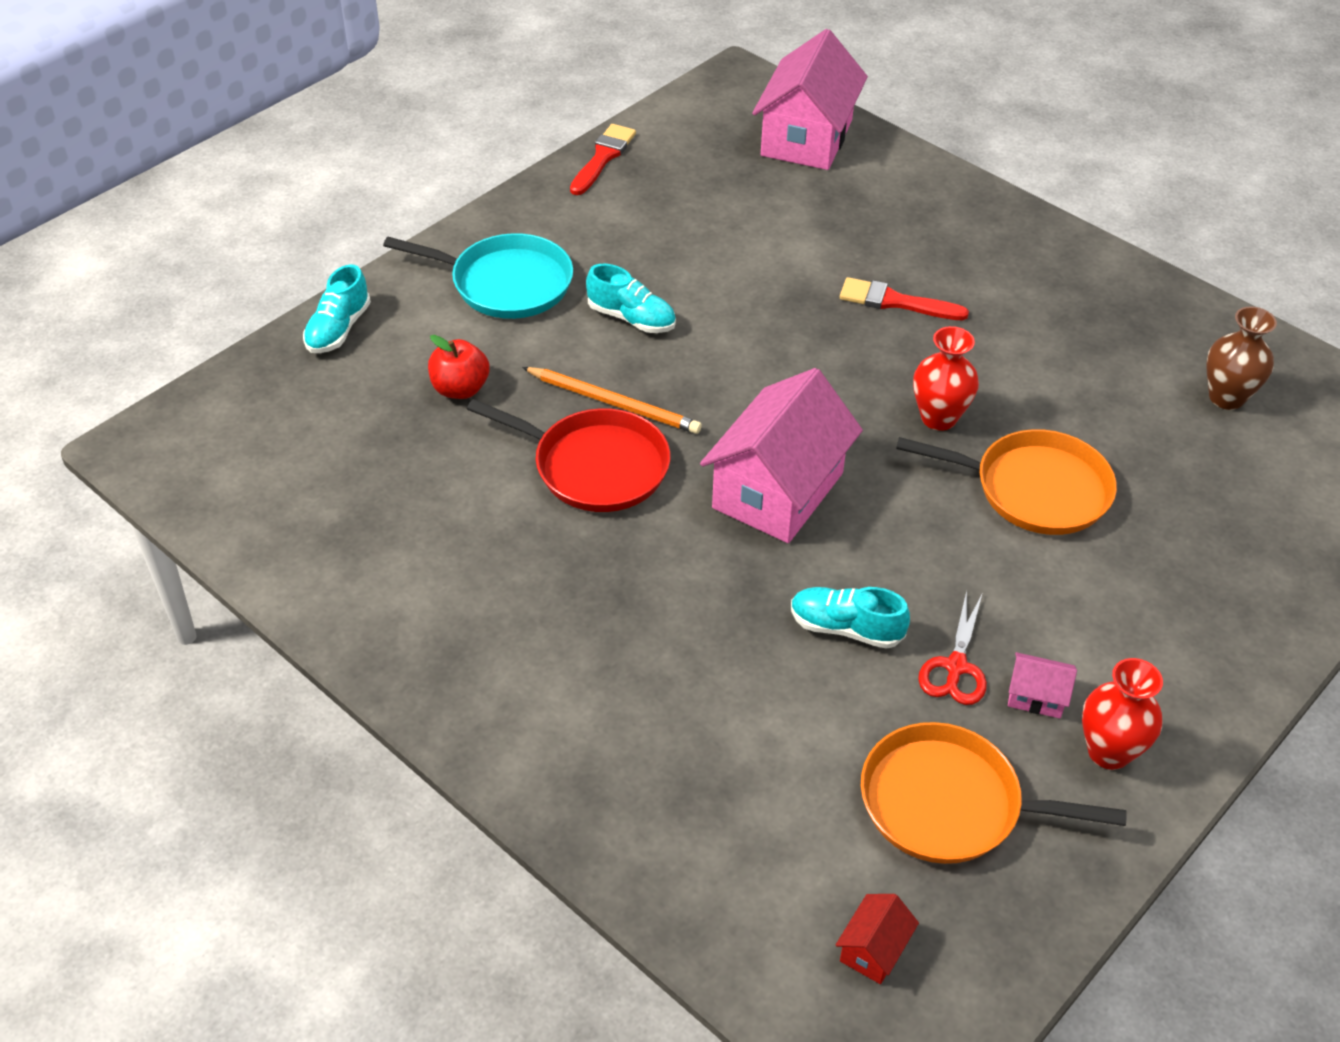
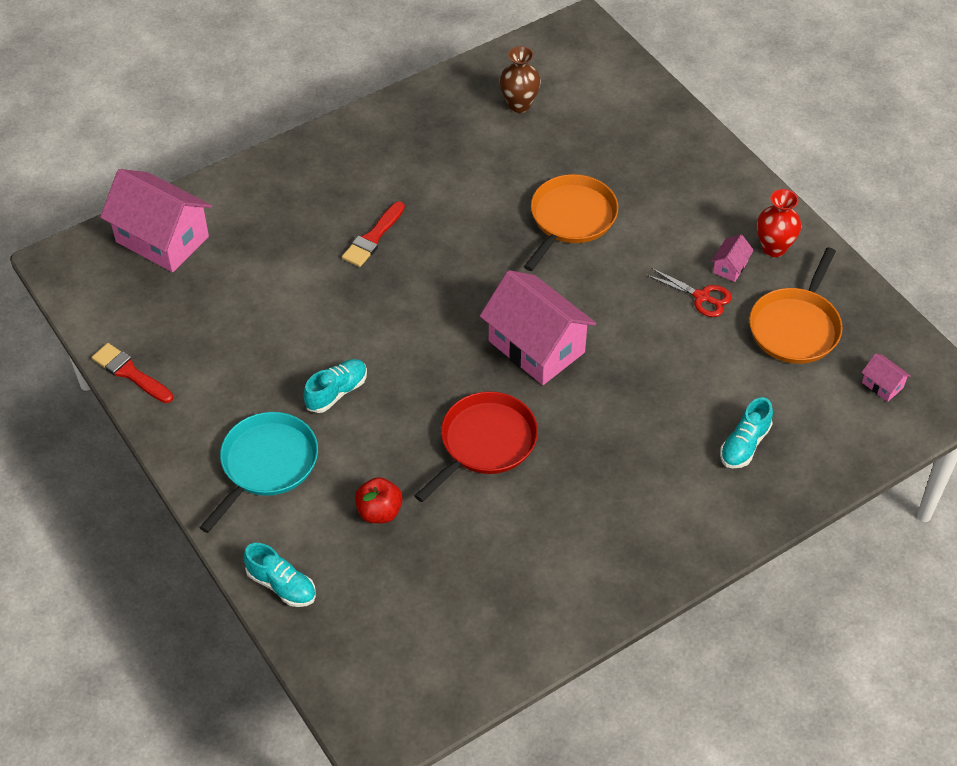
camera: 75 degrees left, 5 degrees up
(614, 403) = (425, 420): orange pencil -> none
(846, 628) = (661, 341): turquoise shoe -> turquoise shoe (744, 444)
(873, 949) = (882, 385): red house -> pink house
(938, 418) = (494, 247): red vase -> none

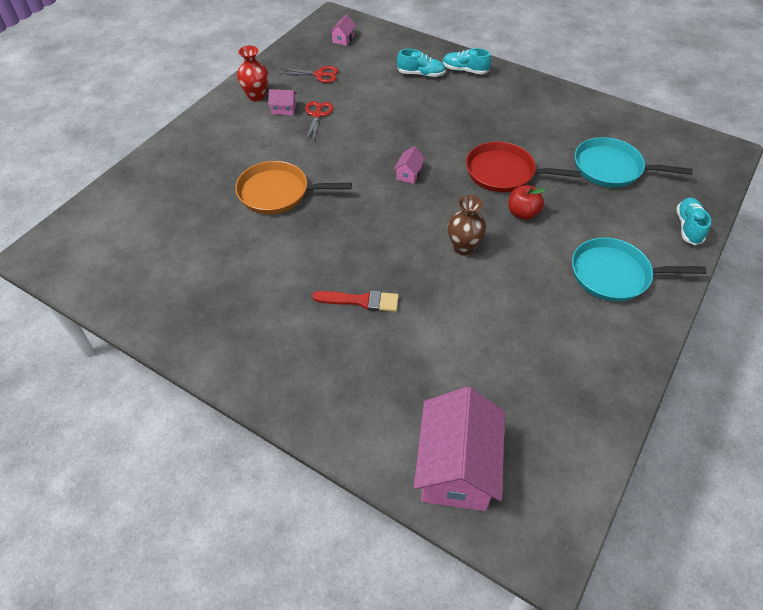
camera: 115 degrees left, 0 degrees up
(130, 373) = (614, 408): red brush -> none
(336, 392) = (524, 261): turquoise shoe -> turquoise shoe (465, 70)
(379, 512) = (595, 202): red apple -> red apple (522, 213)
(426, 567) = (611, 168): none -> turquoise pan
(519, 105) = (156, 262): brown vase -> brown vase (463, 247)
(536, 347) = (409, 174): pink house -> pink house, size x0.42
(796, 327) = (319, 75): orange pan -> red scissors

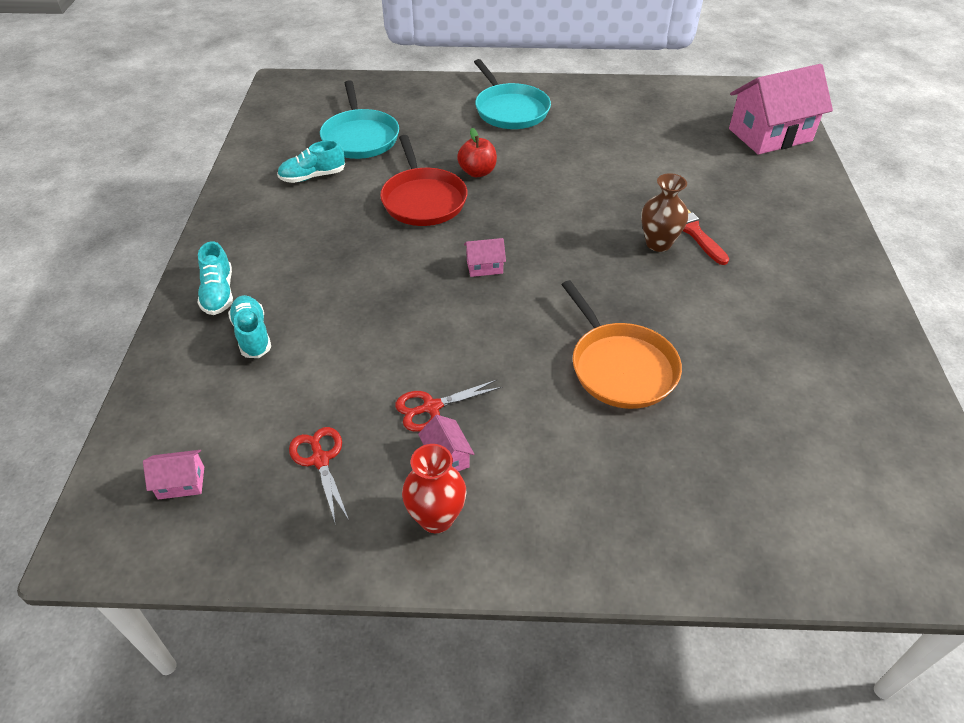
camera: 120 degrees left, 5 degrees down
(463, 247) = (560, 193): brown vase -> brown vase (658, 243)
(688, 227) = (415, 87): turquoise shoe -> turquoise shoe (312, 176)

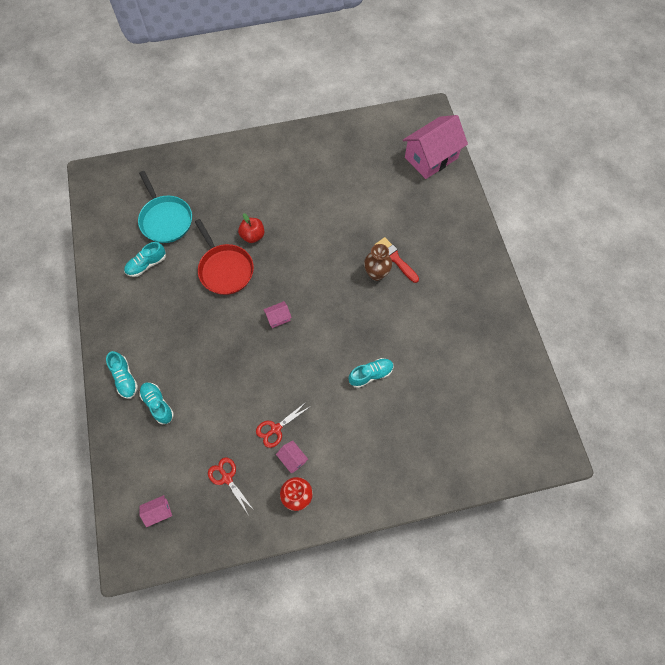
camera: 15 degrees left, 20 degrees up
(510, 110) = (259, 169): turquoise pan -> none
(620, 367) = (370, 374): orange pan -> turquoise shoe

